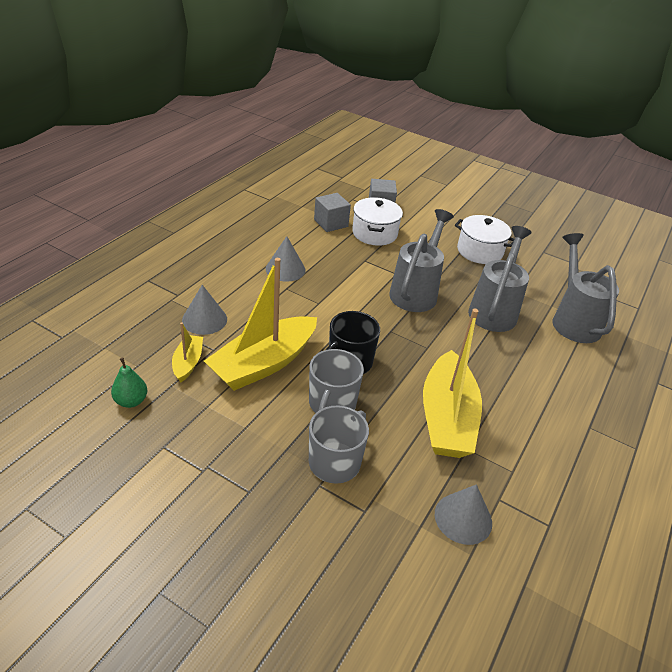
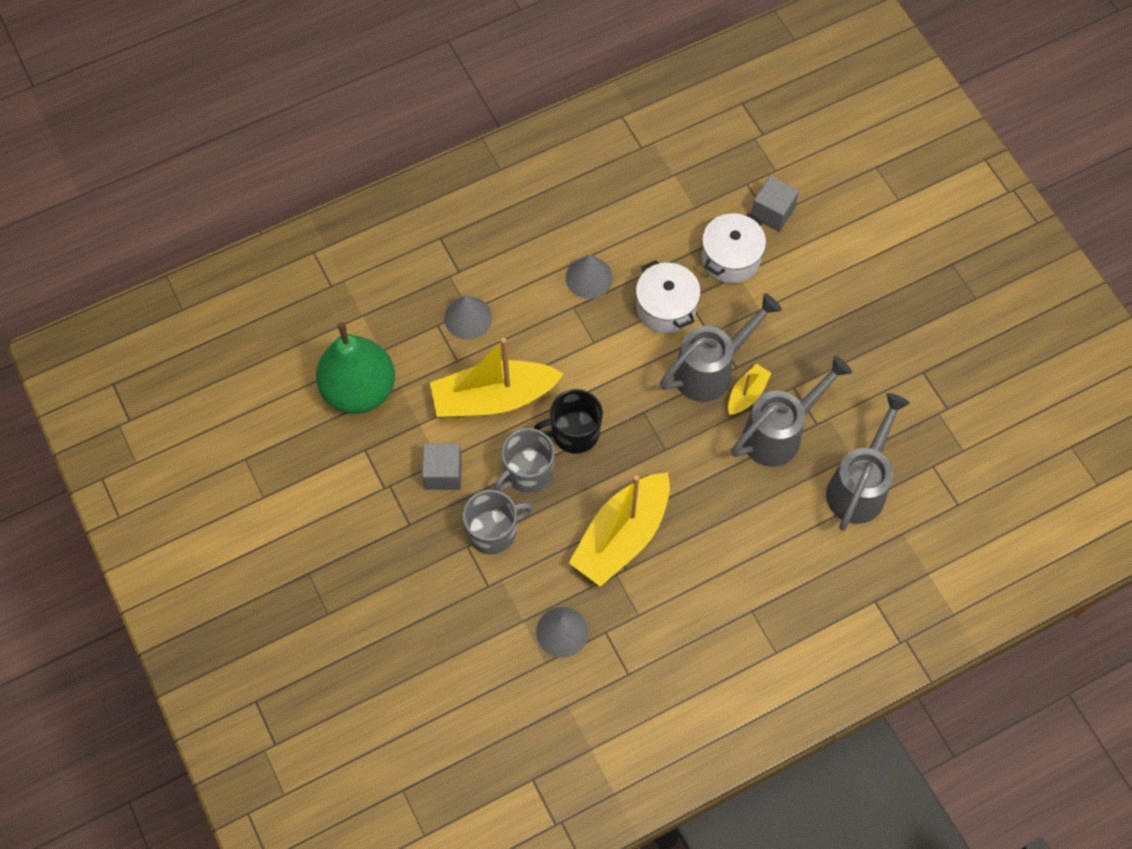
camera: 35 degrees right, 25 degrees up
(131, 401) = (359, 390): green pear -> green pear, size x2.39
(188, 363) = (426, 367): yellow boat -> yellow boat (747, 394)
(331, 223) = (689, 220): grey cube -> grey cube (443, 473)
(479, 251) = (839, 339): white pot -> white pot (666, 307)

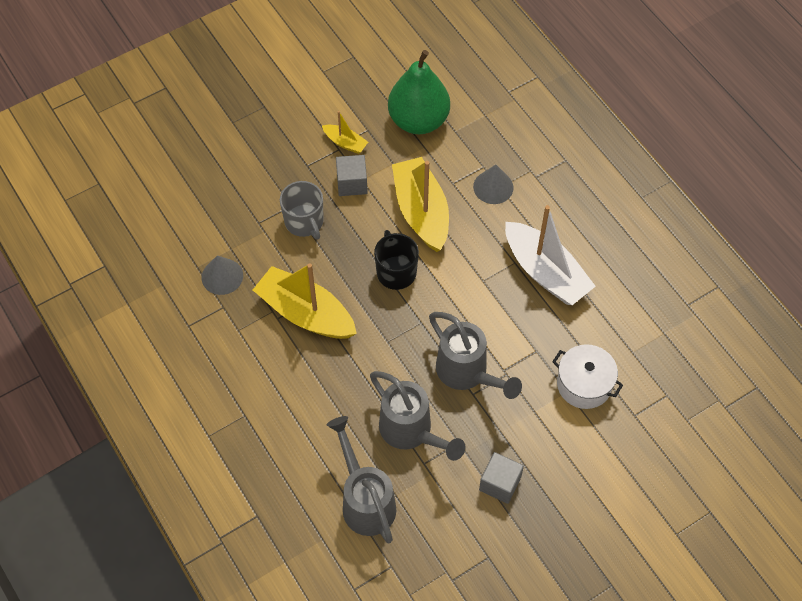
camera: 85 degrees right, 5 degrees down
(527, 472) = (357, 241): grey mug -> none
(589, 277) = (545, 272): grey cone -> white boat
(666, 307) = (525, 334): white pot -> none
(747, 394) = (447, 403): yellow boat -> yellow boat (345, 143)
(772, 212) = (639, 418): grey cube -> grey cube (500, 483)
(859, 486) = (365, 501): grey watering can -> grey watering can turned 135 degrees counterclockwise

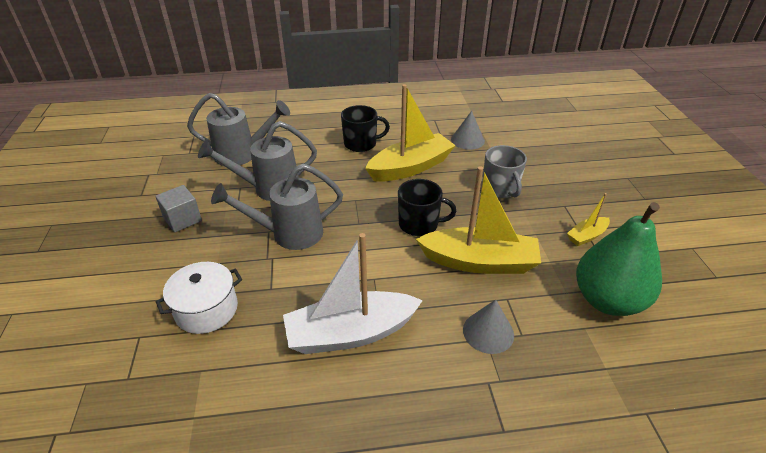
camera: 115 degrees right, 20 degrees down
(281, 382) = (361, 144): none -> black mug
(304, 222) = (500, 188): grey mug -> grey mug turned 105 degrees counterclockwise
(352, 183) = (533, 226): grey cube -> none

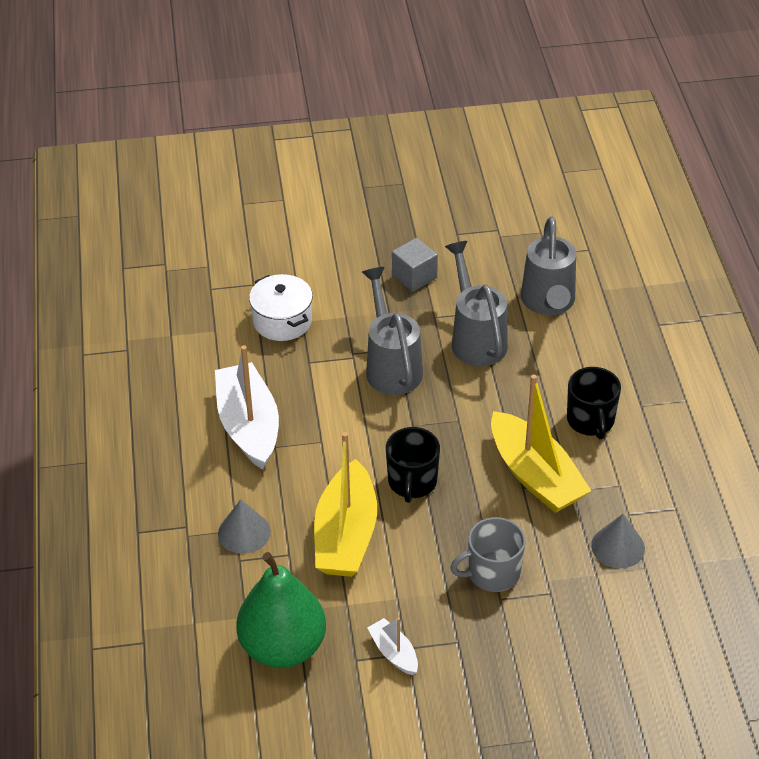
camera: 90 degrees right, 5 degrees up
(587, 236) = (394, 653): yellow boat -> white boat

